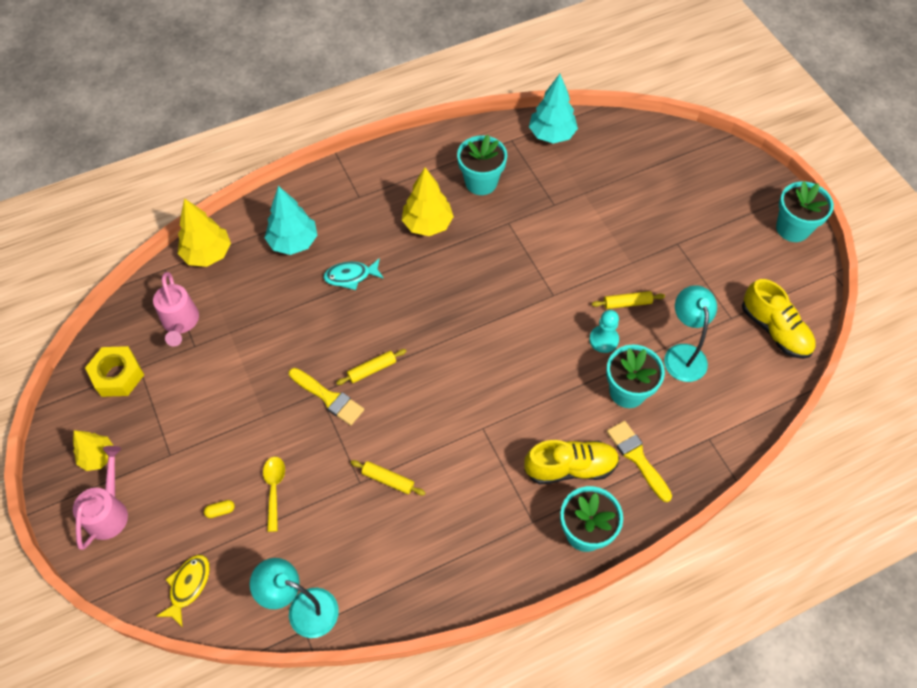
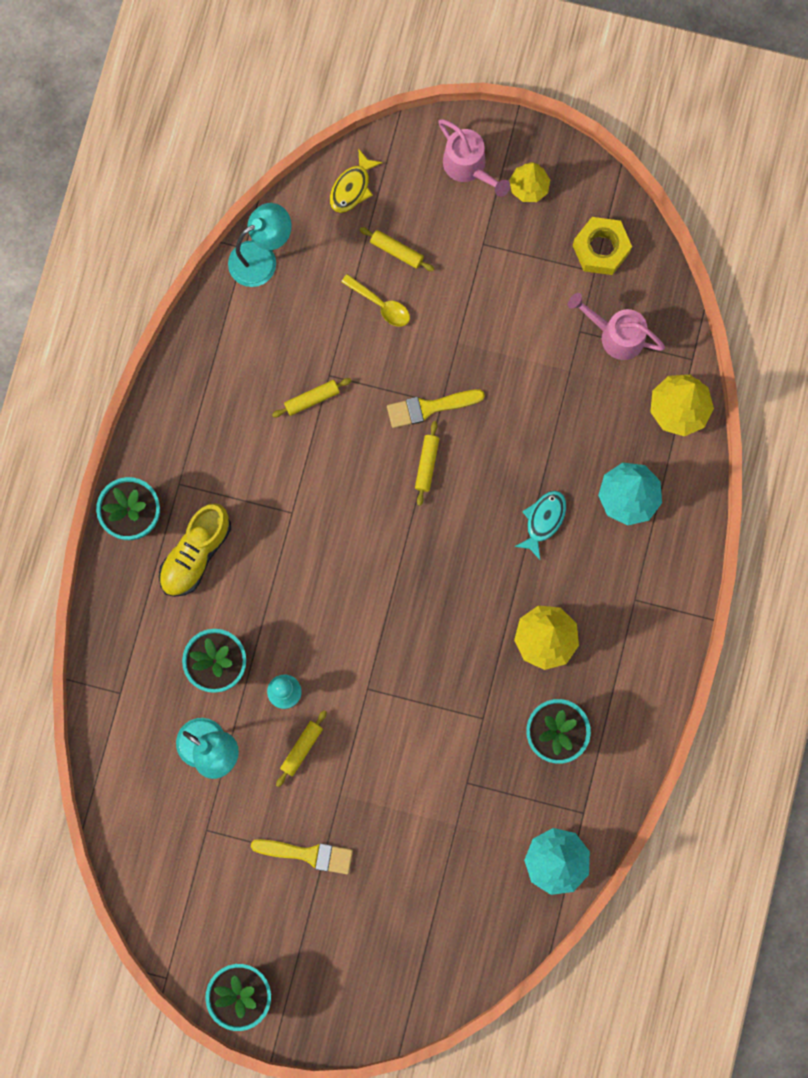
camera: 130 degrees right, 20 degrees up
(188, 586) = (352, 187): yellow fish -> yellow fish turned 60 degrees clockwise
(220, 511) = (396, 251): yellow capsule -> yellow rolling pin
(637, 457) = (156, 617): yellow brush -> yellow brush (308, 854)
(774, 330) = (161, 857): yellow shoe -> none

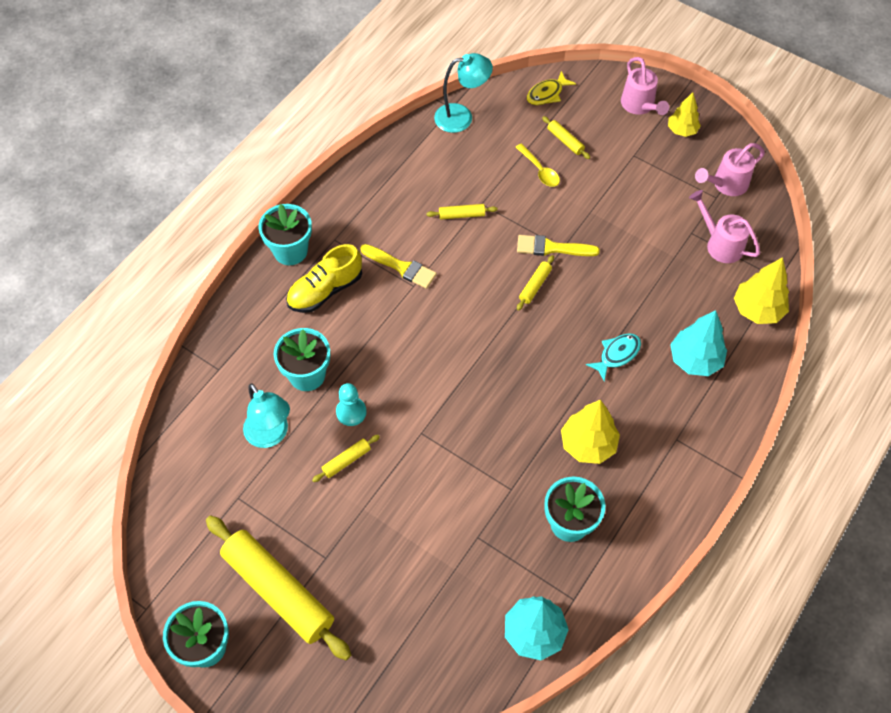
camera: 20 degrees right, 20 degrees down
(290, 912) = (278, 591): none -> yellow rolling pin
(308, 854) = (315, 548): yellow brush -> yellow brush (401, 267)
(601, 249) = (726, 184): yellow nut -> pink watering can

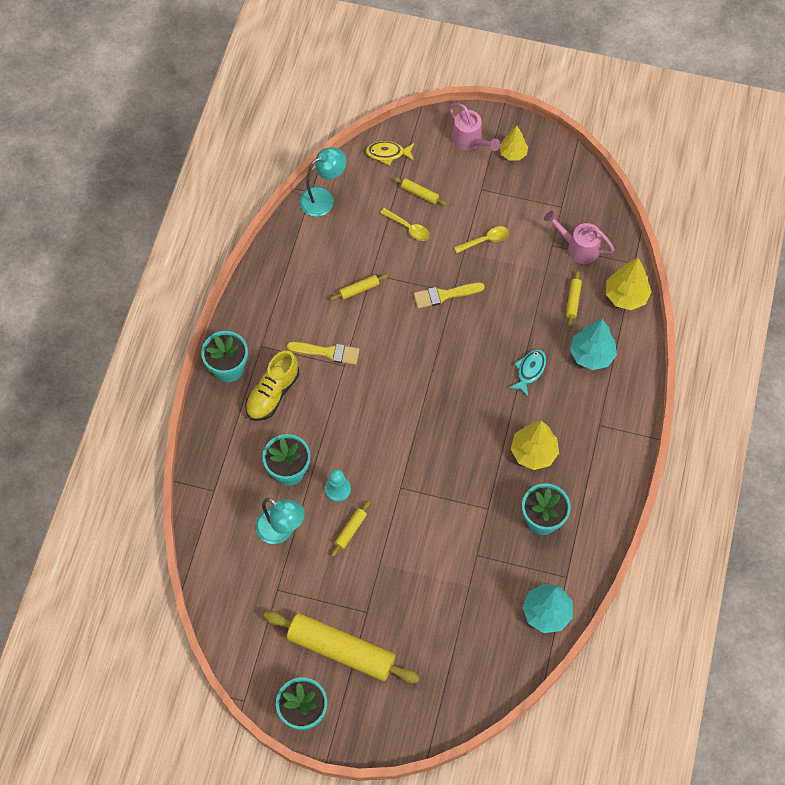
camera: 20 degrees left, 5 degrees up
(535, 285) = (443, 333): yellow rolling pin -> yellow rolling pin (573, 300)
(547, 94) = (388, 153): yellow fish -> yellow fish turned 60 degrees clockwise
(618, 206) = (485, 240): none -> yellow spoon
(726, 184) = (565, 192): pink watering can -> none

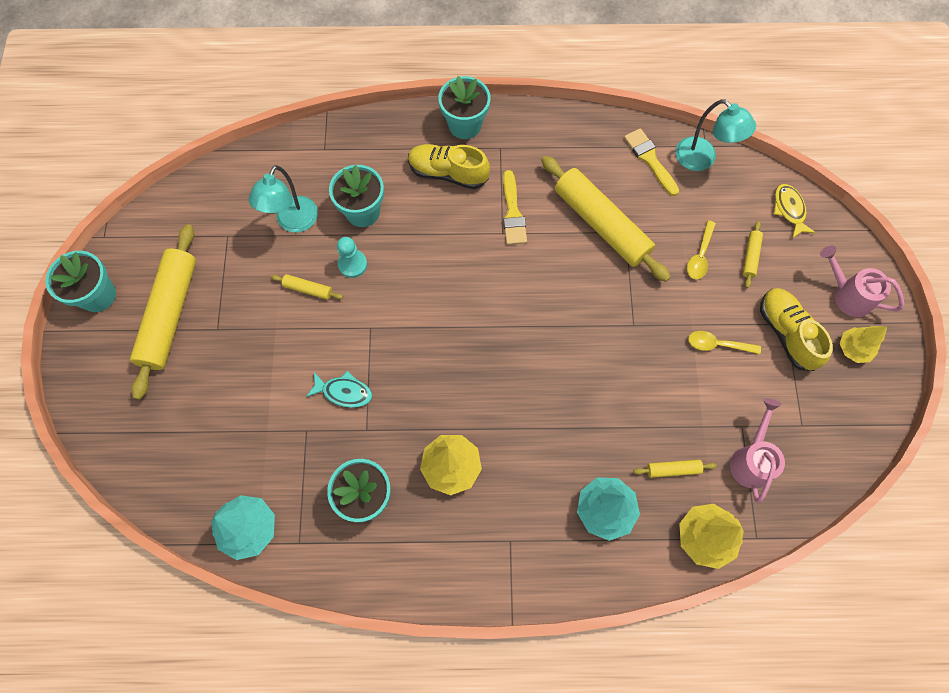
camera: 75 degrees right, 5 degrees up
(359, 289) = (601, 224): yellow rolling pin -> yellow rolling pin, size x2.40
(444, 295) = (626, 316): yellow brush -> yellow brush (650, 159)
(470, 141) = (848, 295): pink watering can -> pink watering can turned 90 degrees clockwise
(485, 240) = (717, 345): yellow spoon -> yellow spoon turned 135 degrees clockwise
(489, 192) = (786, 333): none -> yellow shoe
(529, 371) = (558, 437): turquoise fish -> turquoise fish (344, 392)

